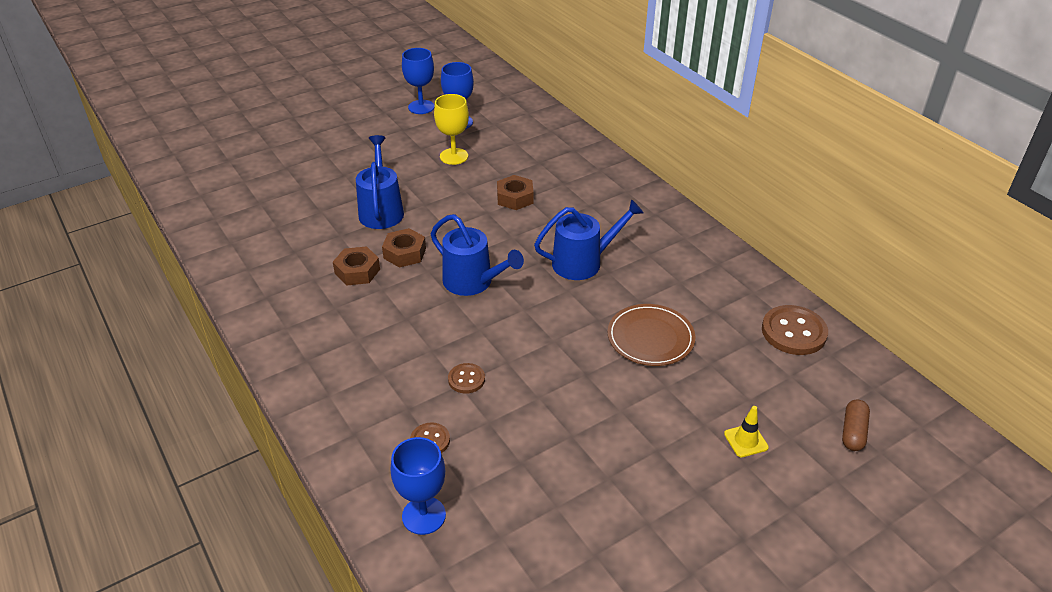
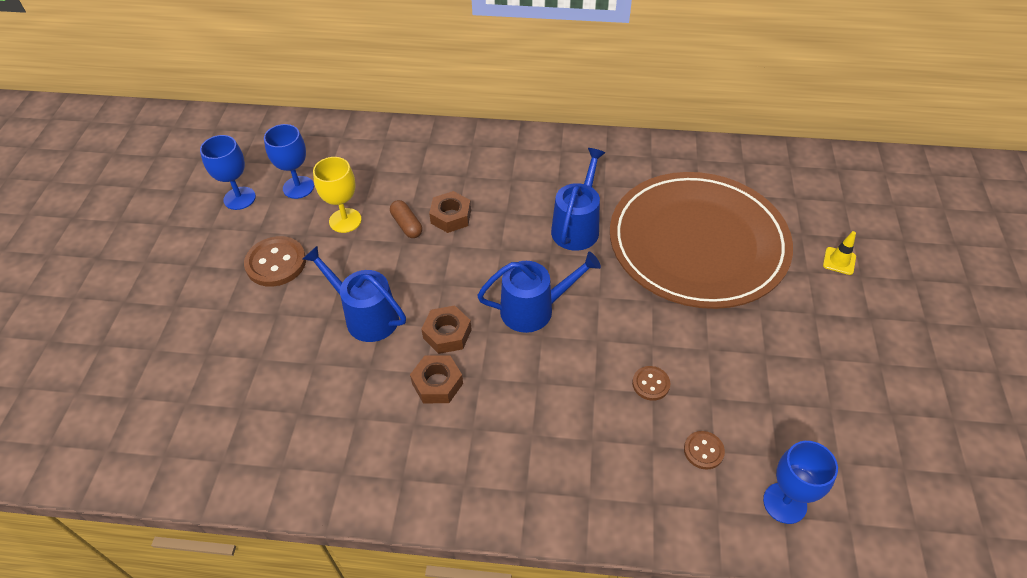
camera: 50 degrees left, 10 degrees up
(650, 338) = (697, 243): brown plate -> brown plate, size x2.23
(793, 332) = (755, 168): brown button -> brown button (276, 263)
(853, 432) = (868, 204): brown capsule -> brown capsule (407, 225)

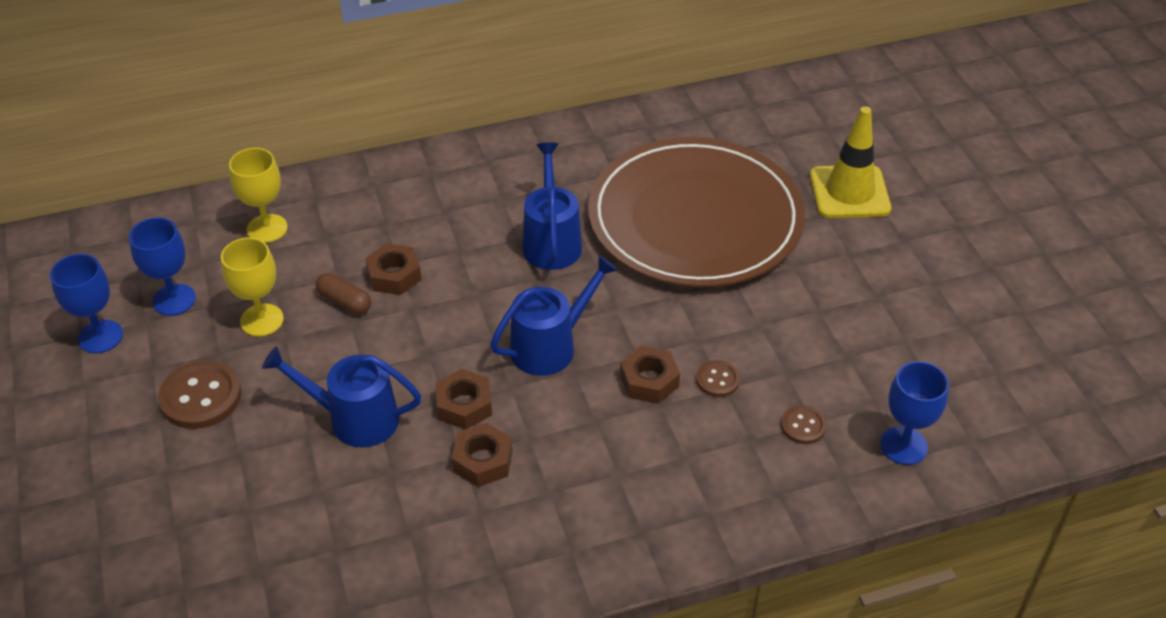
camera: 25 degrees left, 5 degrees down
(385, 155) = (267, 228): none -> yellow goblet
(595, 365) = (649, 381): none -> brown nut
(839, 261) = (849, 192): yellow traffic cone -> yellow traffic cone, size x2.14

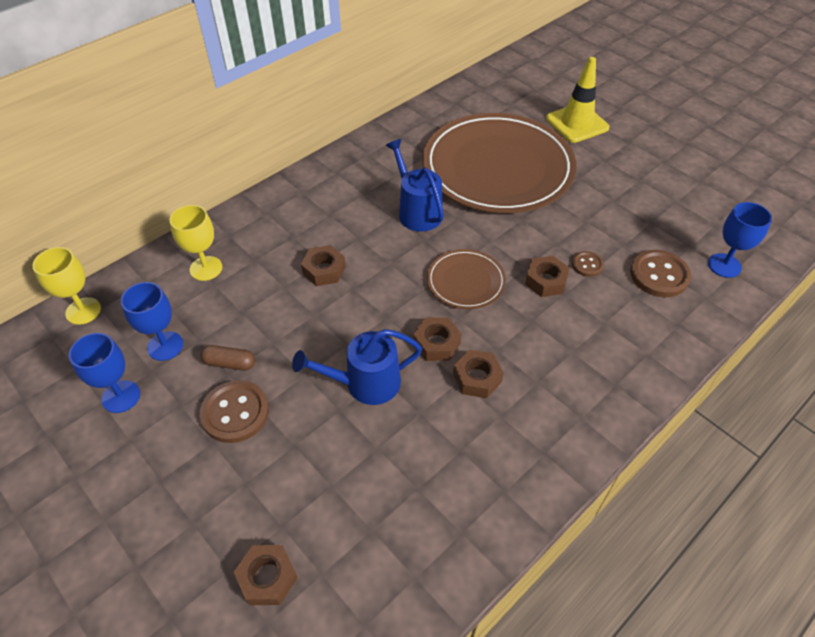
camera: 25 degrees left, 5 degrees up
(131, 571) = (267, 578): none -> brown nut
(262, 320) = (246, 336): yellow goblet -> yellow goblet (83, 311)
(344, 301) = (300, 301): brown capsule -> brown capsule (229, 363)
(550, 346) = (466, 281): blue watering can -> brown plate
(803, 426) = (659, 275): brown button -> brown button, size x1.81

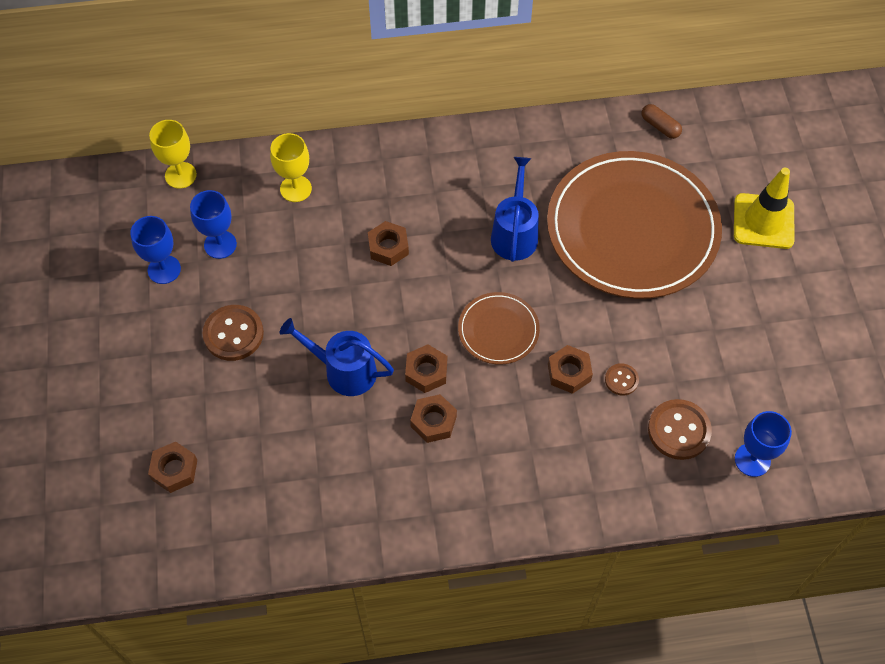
camera: 35 degrees right, 10 degrees up
(229, 363) = (256, 289): brown capsule -> brown capsule (660, 126)

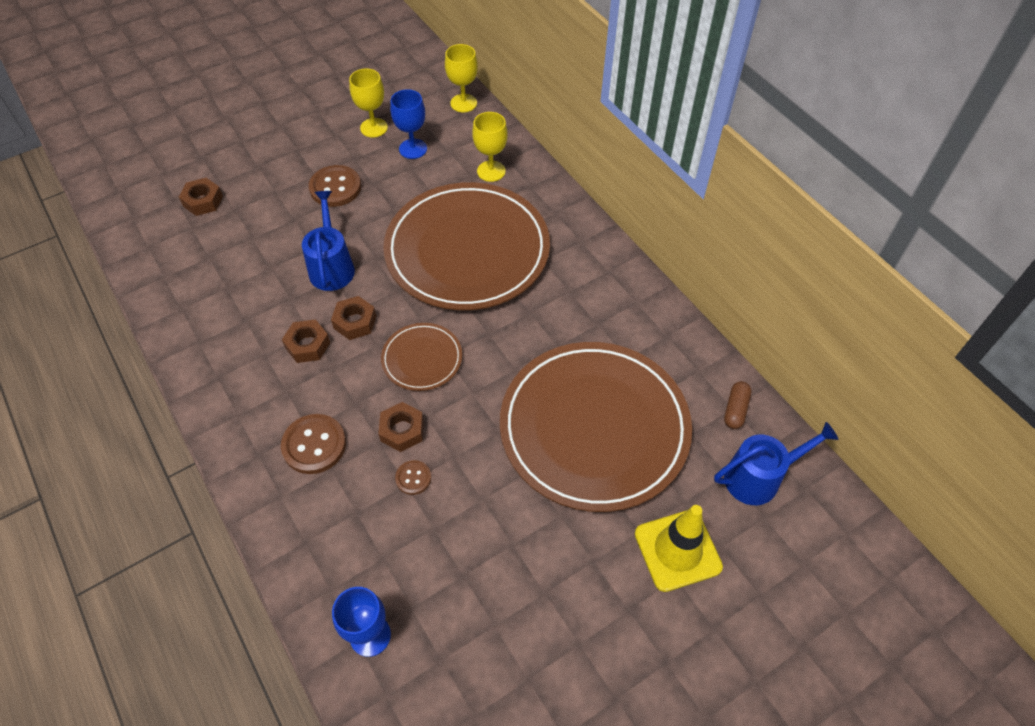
camera: 65 degrees right, 5 degrees down
(164, 269) = (374, 128): blue goblet -> yellow goblet
(388, 247) = (467, 250): brown nut -> brown plate
(514, 234) = (532, 334): blue watering can -> blue watering can (758, 478)
(679, 430) = (377, 550): brown button -> brown button (314, 445)

